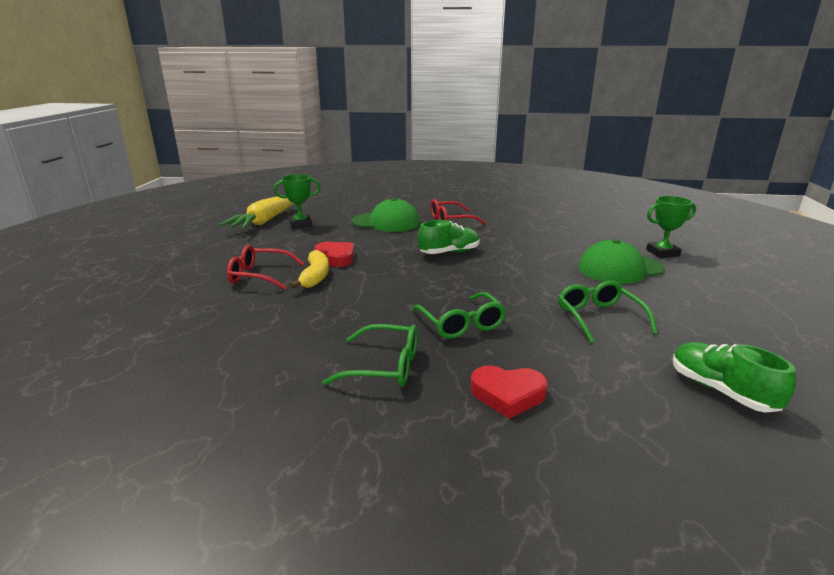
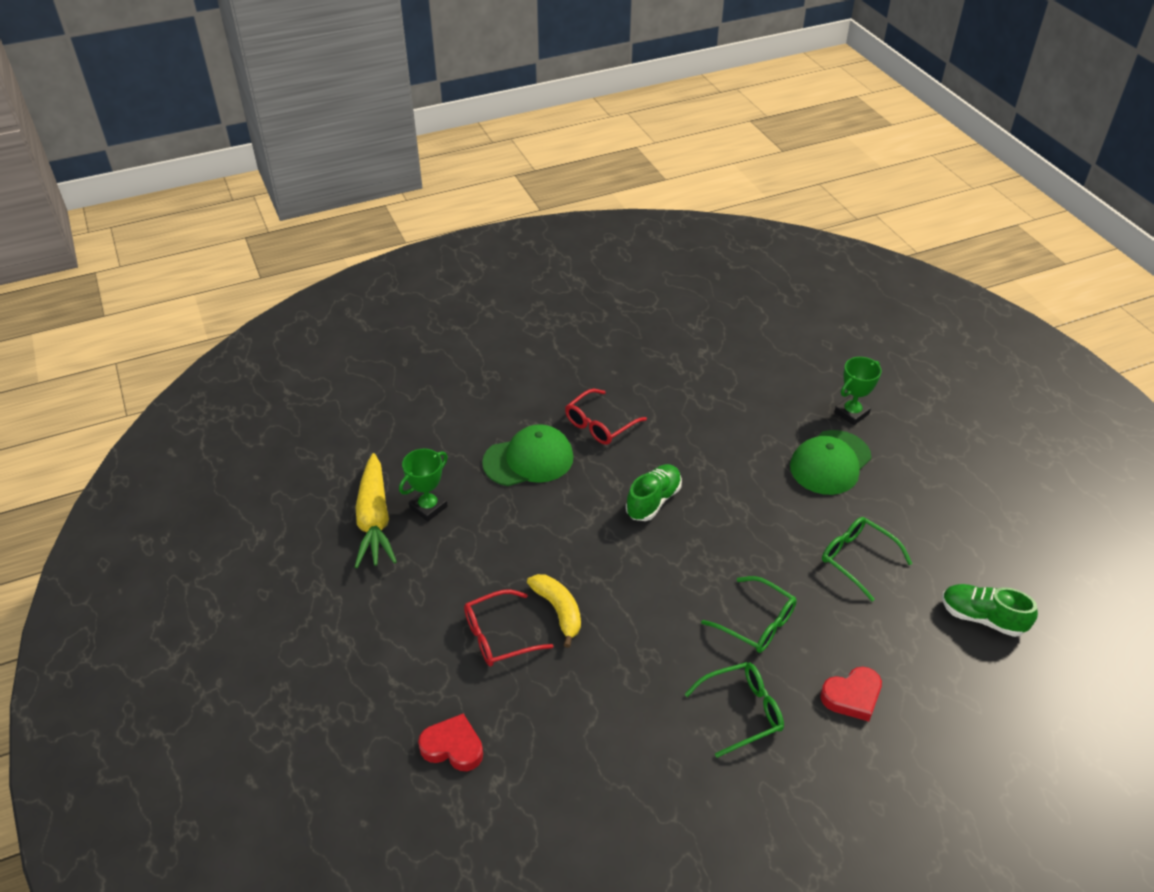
camera: 30 degrees left, 20 degrees up
(336, 258) = (545, 564): red heart -> red heart (453, 747)

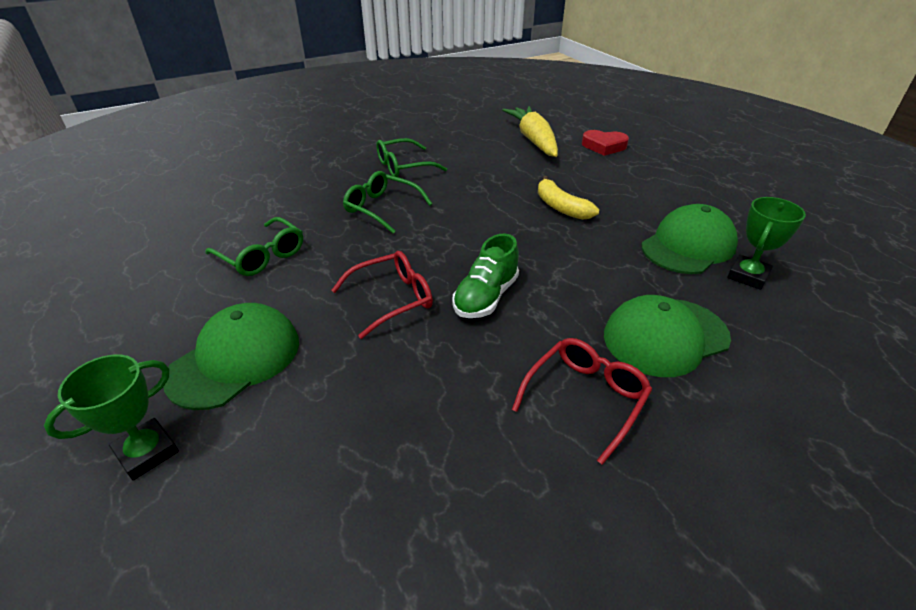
camera: 175 degrees right, 5 degrees down
(374, 520) = (795, 261): yellow carrot -> yellow carrot (533, 140)
(456, 544) = (688, 246): none -> green cap
(498, 636) = (604, 191): red glasses -> red glasses (392, 299)
(852, 696) = (316, 176): red heart -> none
(982, 618) = (169, 221): green shoe -> none

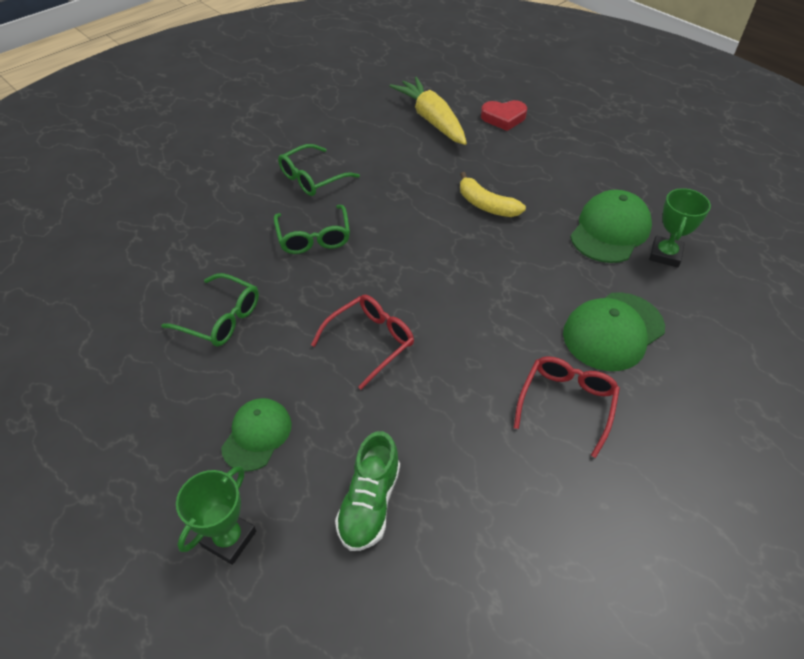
camera: 15 degrees left, 10 degrees up
(235, 359) = (257, 435): green cap -> green cap, size x0.65
(382, 208) = (314, 237): green glasses -> green glasses turned 120 degrees counterclockwise
(486, 297) = (453, 322): green shoe -> green shoe (369, 503)

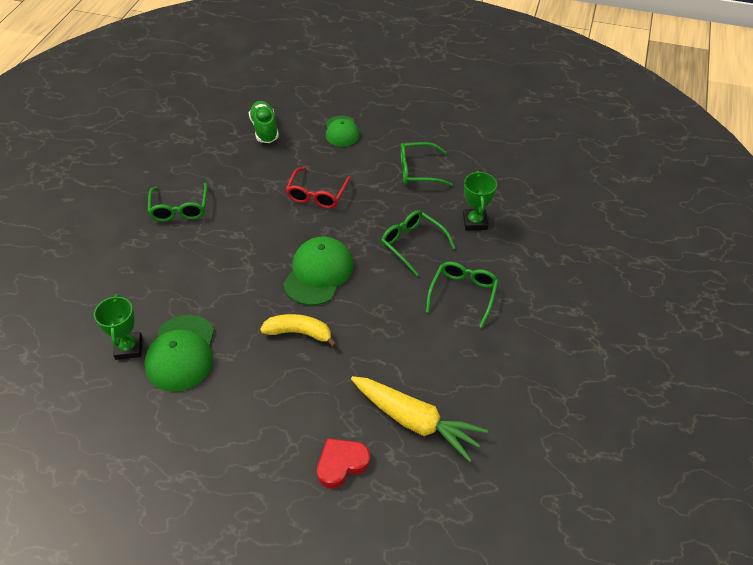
camera: 150 degrees right, 0 degrees up
(229, 538) = (319, 97): green trophy -> green trophy (475, 222)
(566, 403) = (179, 209): red glasses -> green glasses
(613, 331) = (160, 264): green cap -> green cap (318, 273)

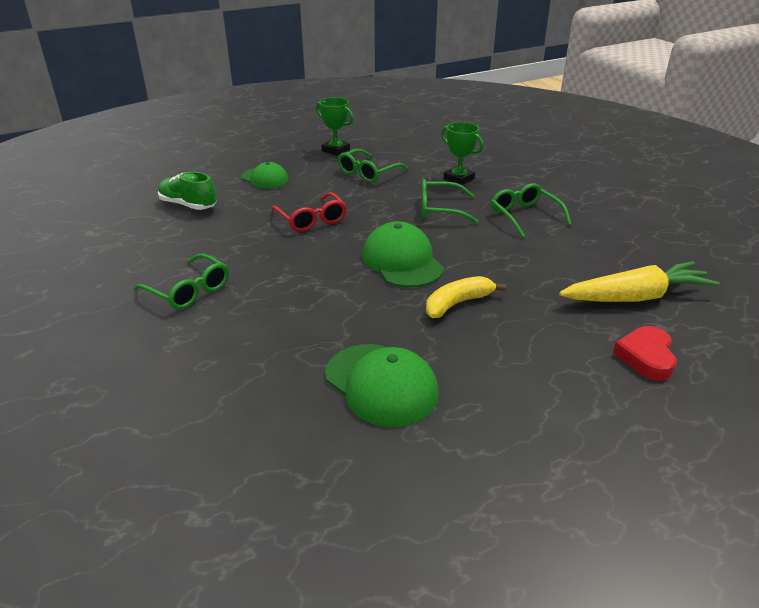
camera: 45 degrees left, 15 degrees down
(129, 348) = (319, 418): green trophy -> green trophy (335, 150)

